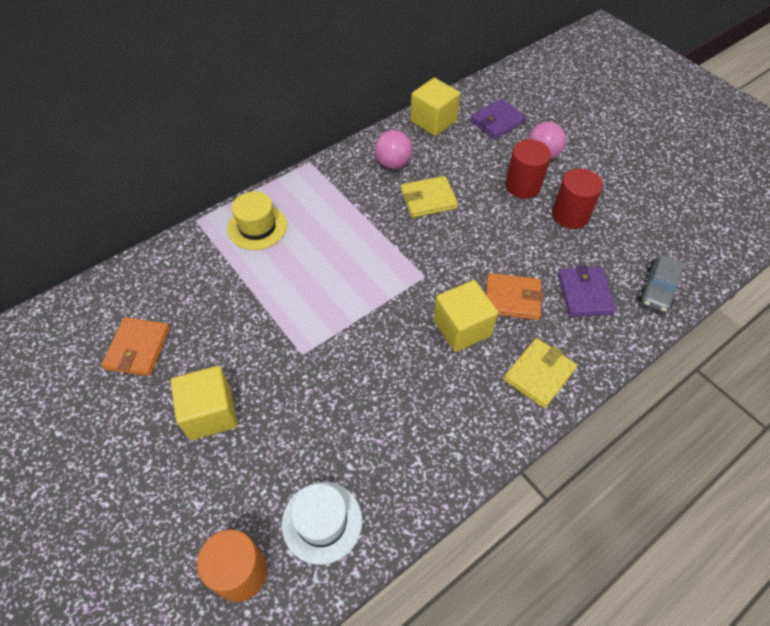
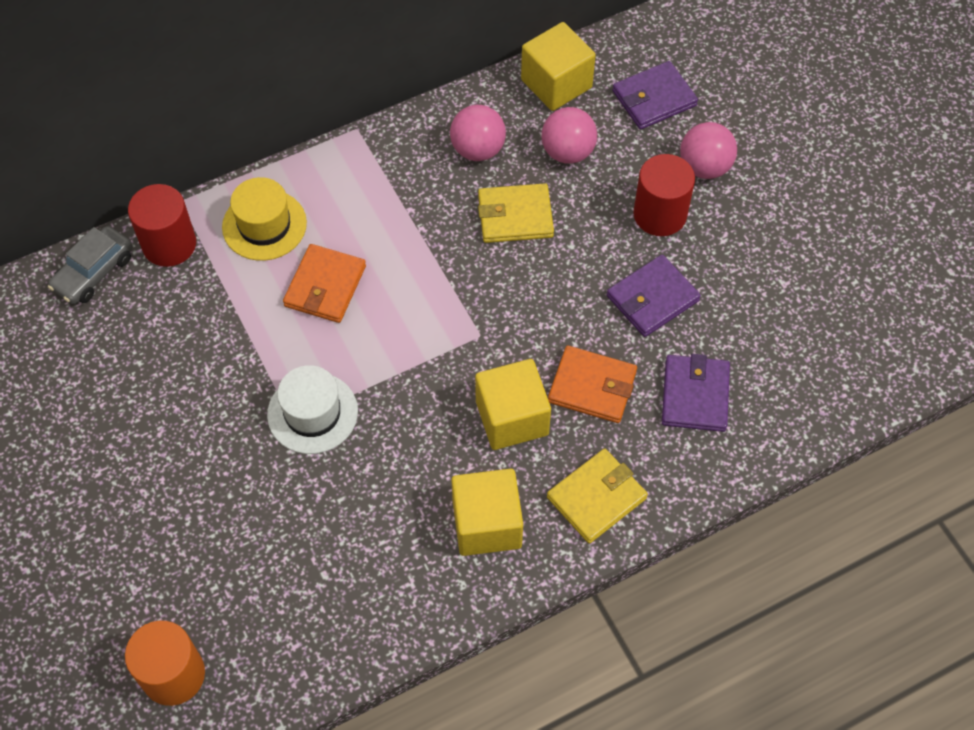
camera: 10 degrees right, 5 degrees up
(138, 348) = (84, 379): orange wallet -> orange wallet (325, 286)
(210, 413) = (164, 479): yellow cube -> yellow cube (487, 524)
(322, 522) = (278, 634): white hat -> white hat (312, 413)
(452, 158) = (567, 152): none -> pink ball
(535, 236) = (652, 298): none -> purple wallet
(570, 215) = (714, 272): red cylinder -> red cylinder (169, 244)
(657, 289) = (800, 405): grey car -> grey car (94, 272)

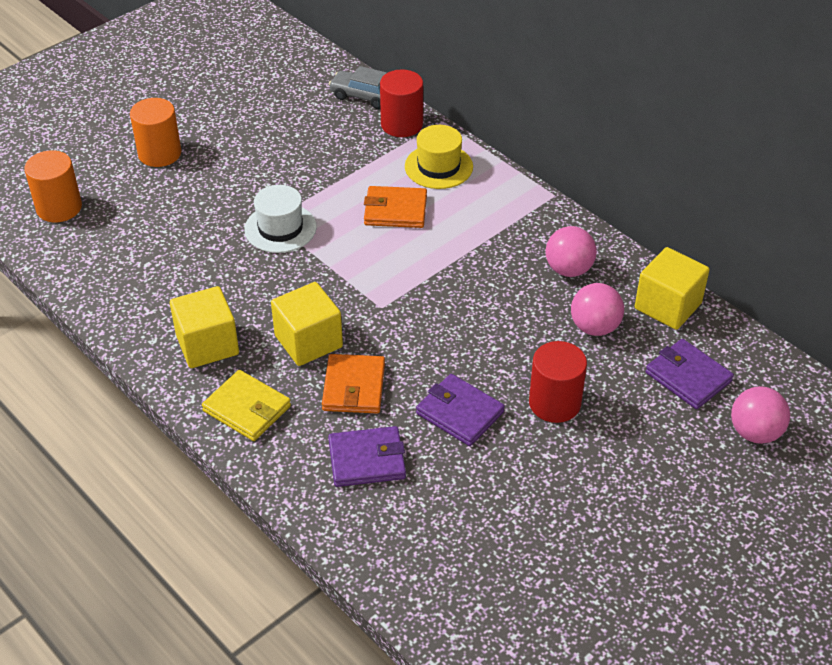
camera: 75 degrees right, 15 degrees down
(109, 532) = (159, 153): none -> orange cylinder
(515, 216) = (509, 306): yellow wallet -> none
(704, 167) = (625, 427): pink ball -> pink ball (755, 432)

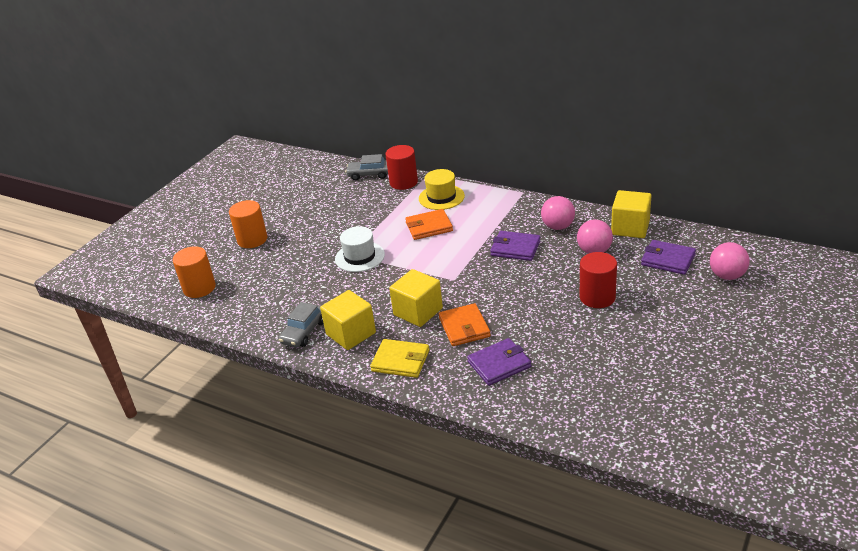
camera: 15 degrees left, 10 degrees down
(151, 321) = (304, 332): none -> grey car
(460, 413) = (542, 320): purple wallet -> purple wallet (515, 248)

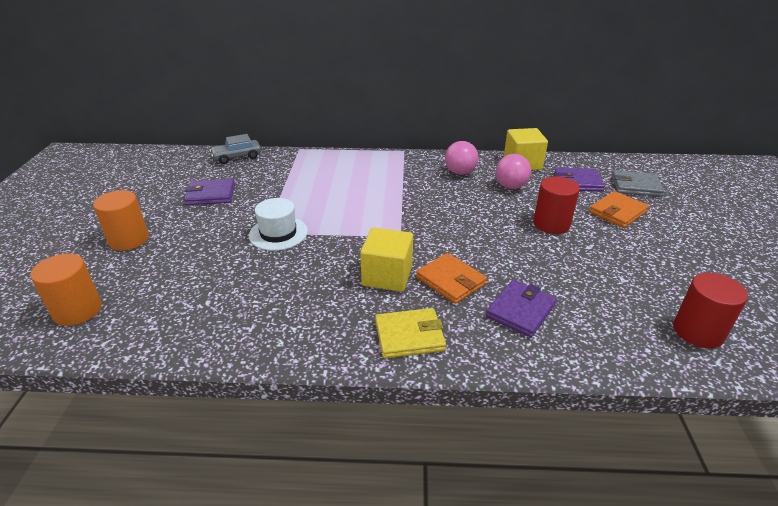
camera: 30 degrees left, 0 degrees up
(304, 332) = (262, 332): grey car -> none
(351, 334) = (325, 319): yellow cube -> none
(403, 182) = (279, 159): red cylinder -> red cylinder (698, 331)
(429, 227) = (335, 192): orange wallet -> orange wallet (617, 212)
(441, 197) = (328, 165): yellow hat -> none
(515, 248) = (437, 196): purple wallet -> purple wallet (211, 195)
(727, 276) = (635, 186): pink ball -> grey wallet

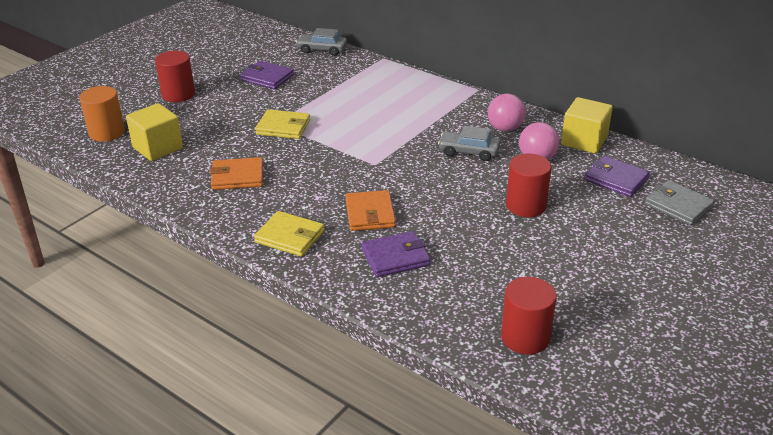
camera: 35 degrees right, 0 degrees up
(129, 240) = (178, 94): orange cylinder -> red cylinder
(278, 233) = (283, 127): white hat -> yellow wallet
(387, 276) = (325, 190): yellow cube -> yellow cube (158, 148)
(458, 199) = (468, 152): none -> grey car
(617, 212) = (613, 221): orange wallet -> orange wallet (237, 177)

